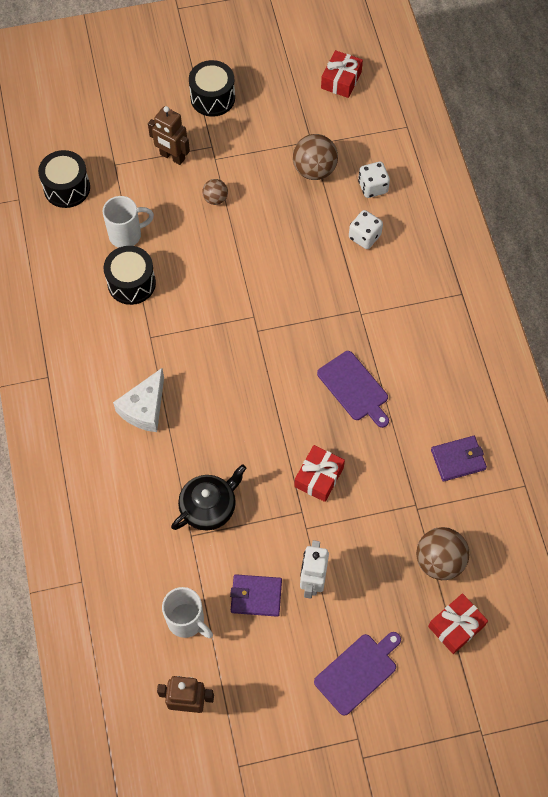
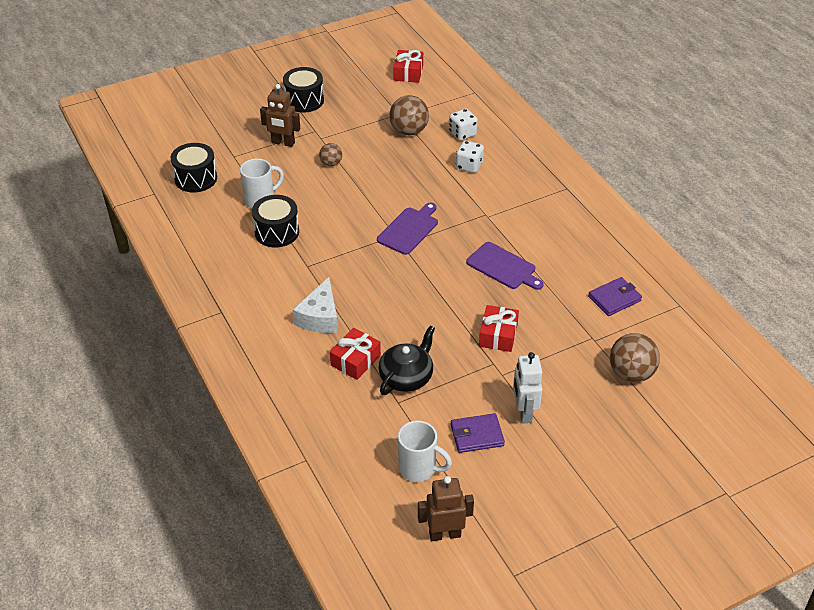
camera: 15 degrees left, 20 degrees down
(357, 671) = (594, 473): purple cutting board -> purple cutting board (409, 229)
(456, 626) = (667, 418): red gift -> red gift (355, 360)

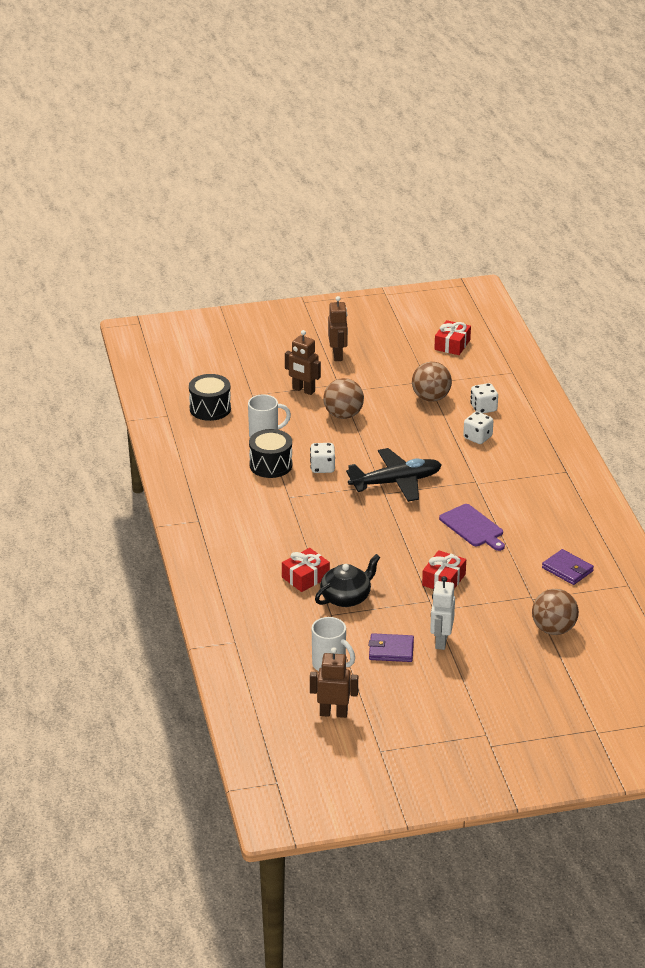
camera: 15 degrees right, 10 degrees down
(304, 100) = (338, 355): black drum -> brown robot
(320, 317) = (286, 539): white cheese -> none
(330, 226) = (322, 468): none -> white dice
(331, 163) = (343, 415): brown ball -> brown ball, size x1.78
(409, 229) = (396, 482): purple cutting board -> black plane
(614, 298) = (567, 569): purple wallet -> purple wallet turned 60 degrees clockwise

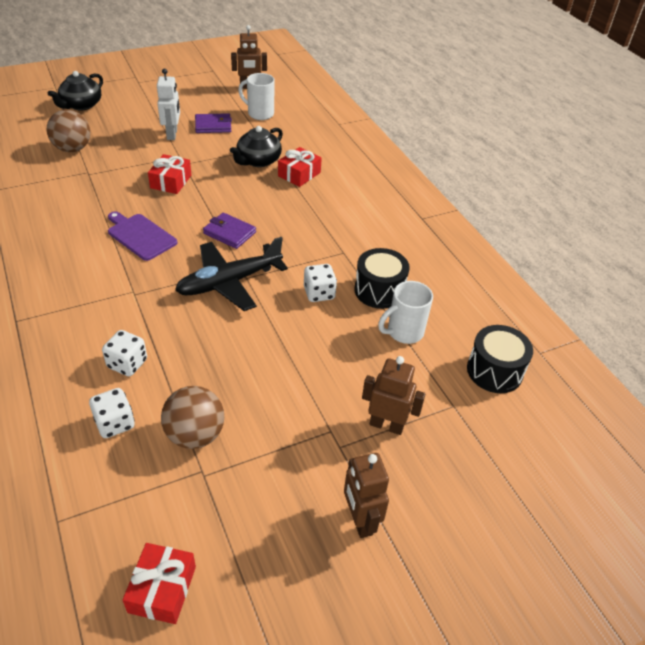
camera: 165 degrees right, 10 degrees up
(343, 415) = (316, 382): brown ball -> none
(556, 696) = (81, 105): none -> black teapot
(567, 569) = (46, 200): purple wallet -> purple wallet (229, 233)

